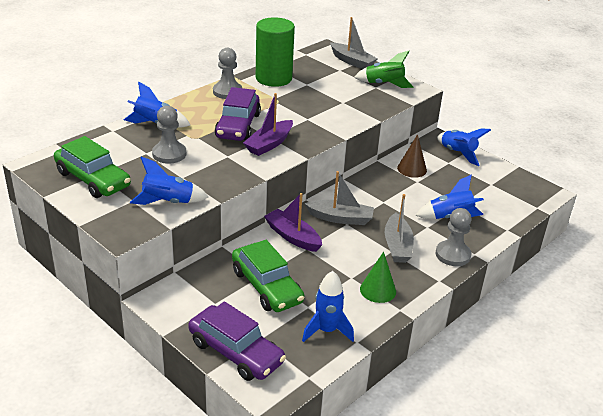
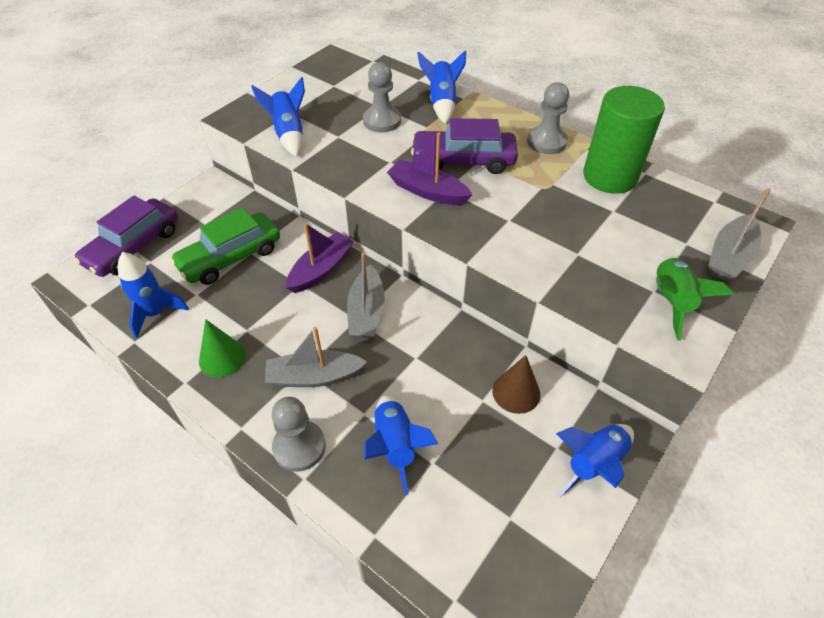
camera: 85 degrees right, 15 degrees up
(93, 179) = (323, 85): green car -> none

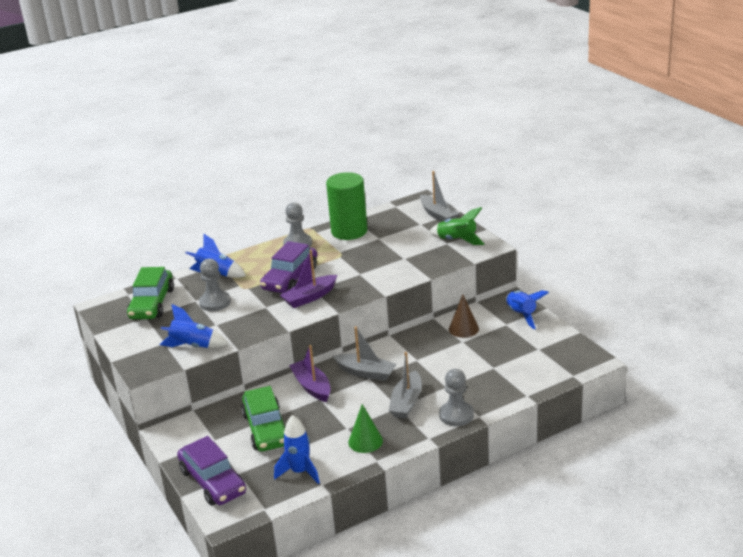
camera: 65 degrees left, 20 degrees down
(361, 81) = (152, 304): none -> green car
(395, 445) = (475, 378): blue rocket -> none

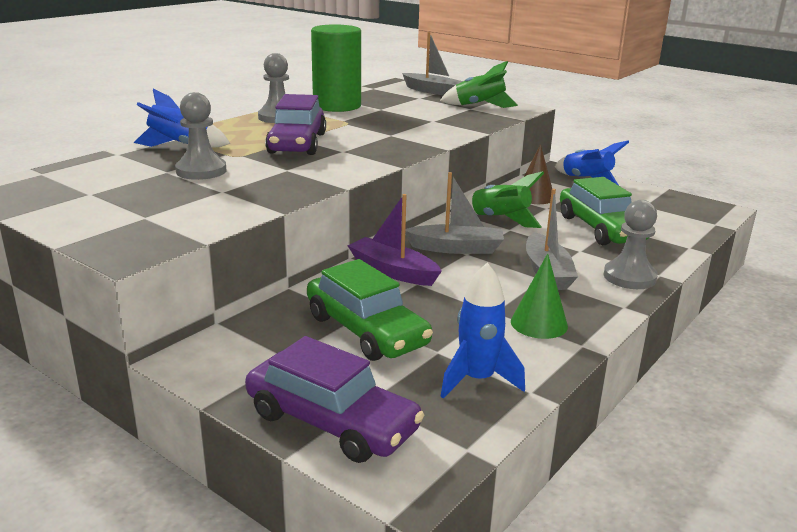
camera: 25 degrees left, 5 degrees down
(152, 304) = (92, 179): green car -> green car (600, 229)
(193, 346) = (202, 216): blue rocket -> none
(309, 297) = (344, 157): purple boat -> none
(418, 349) = (500, 219): none -> green rocket

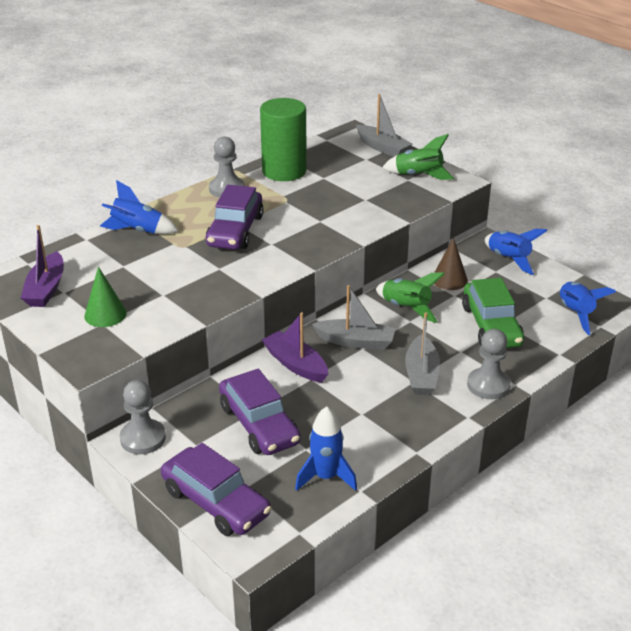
camera: 10 degrees right, 10 degrees up
(66, 192) = (46, 289): none -> purple boat
(201, 171) = (150, 267): grey pawn -> grey pawn (143, 438)
(366, 330) = (259, 424): green car -> purple car
(539, 323) = (392, 428): green cone -> green cone (105, 314)
(682, 216) = (575, 313): none -> blue rocket

